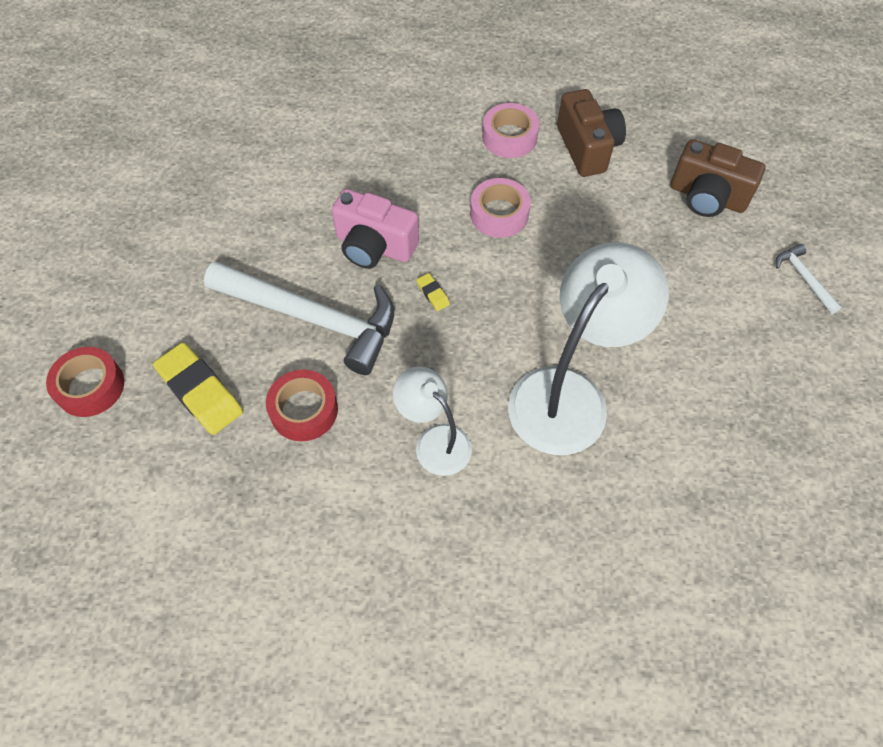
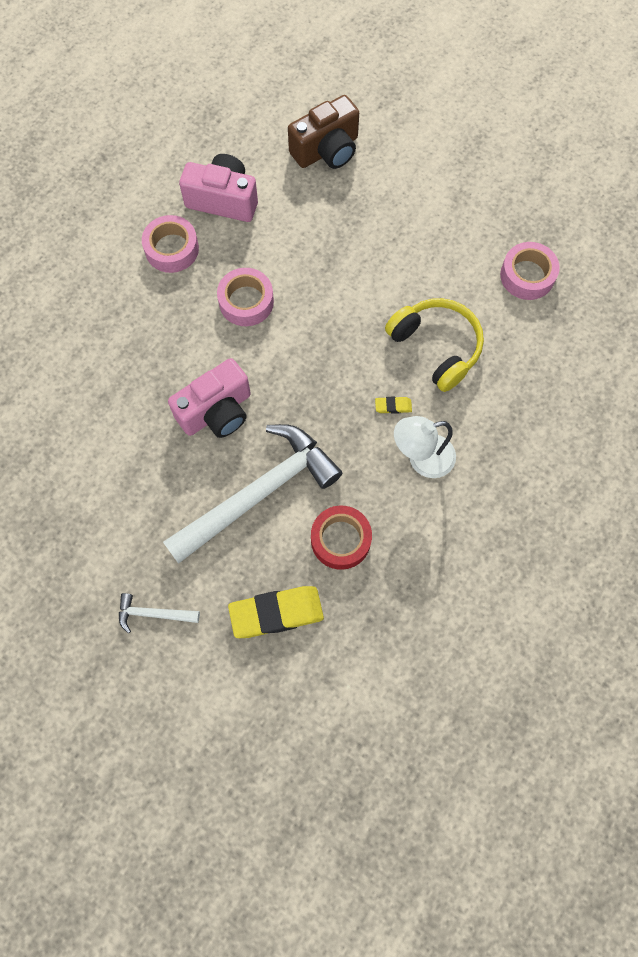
camera: 60 degrees left, 10 degrees up
(90, 386) = (217, 702): red tape -> none
(433, 294) = (292, 392): yellow eraser -> yellow eraser (393, 406)
(569, 394) = (436, 347): white lamp -> yellow headphones
(587, 148) = (223, 200): brown camera -> pink camera
(719, 442) = (527, 275): none -> pink tape
(803, 278) = (435, 139): white hammer -> white hammer (153, 614)

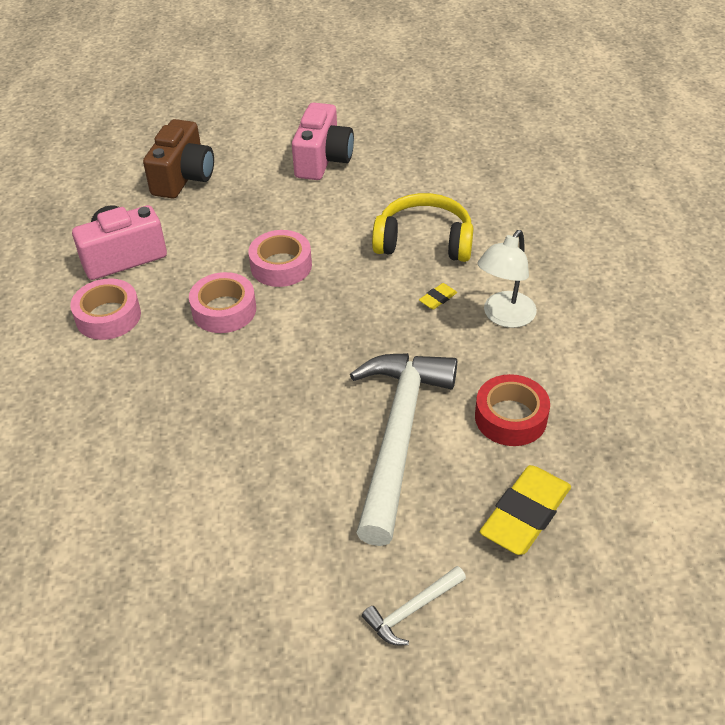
camera: 40 degrees left, 25 degrees down
(217, 411) = (287, 403): pink camera -> pink camera (323, 160)
(527, 275) = (437, 162): pink tape -> pink tape (281, 266)

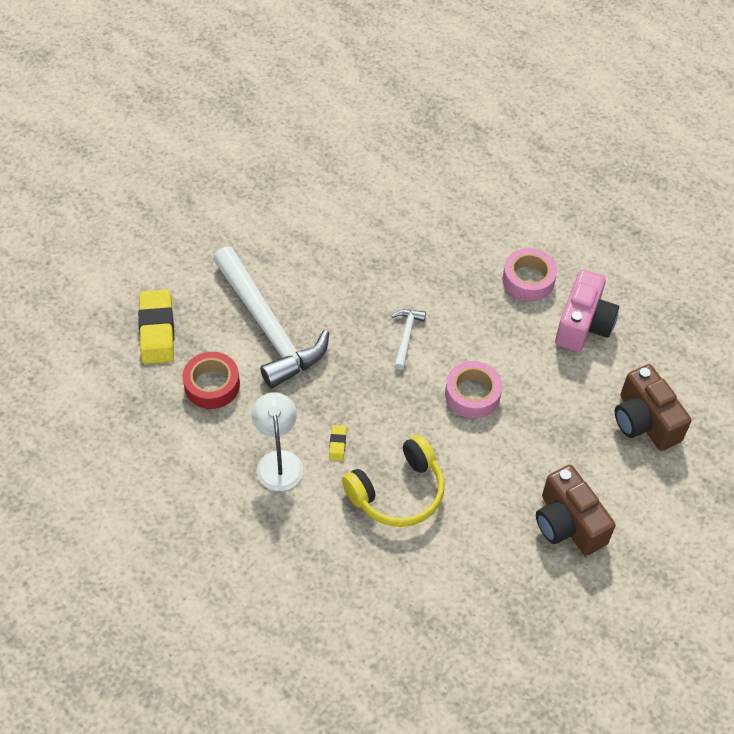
camera: 135 degrees right, 10 degrees up
(224, 310) = (465, 334): pink tape -> none
(323, 160) = (568, 523): pink camera -> brown camera
(412, 610) = (177, 246): white hammer -> white hammer (406, 336)

